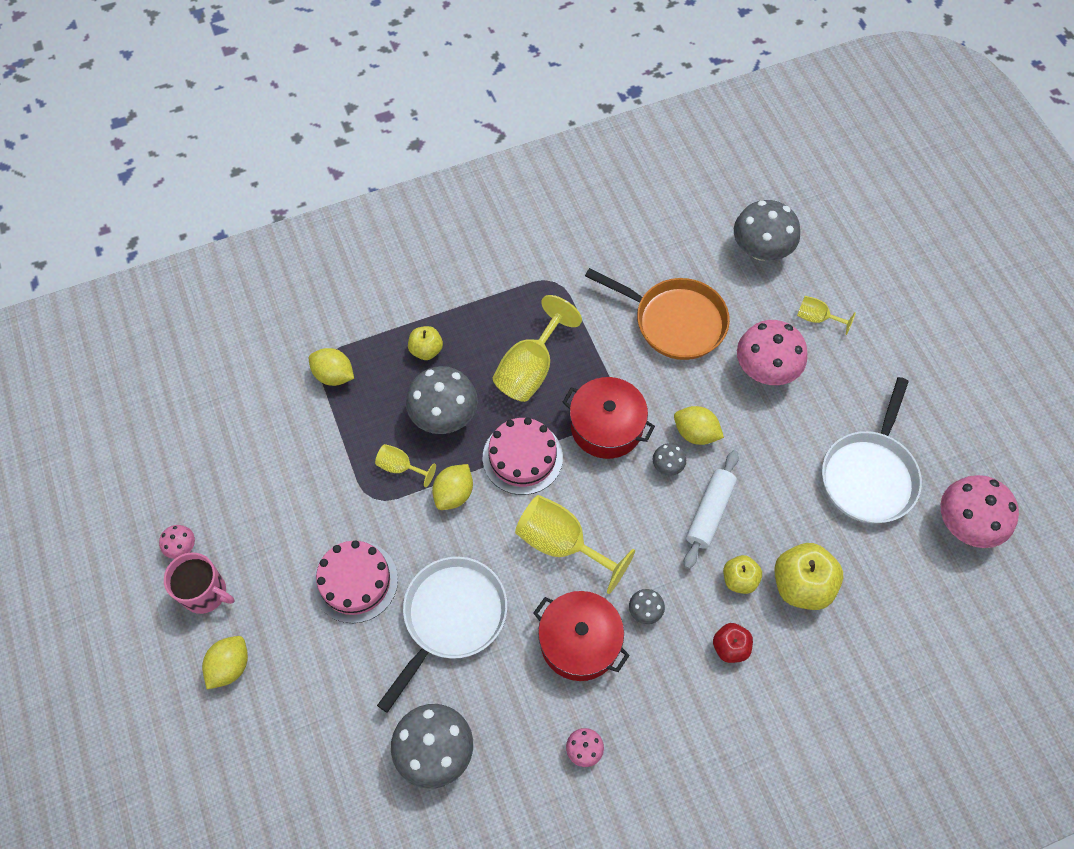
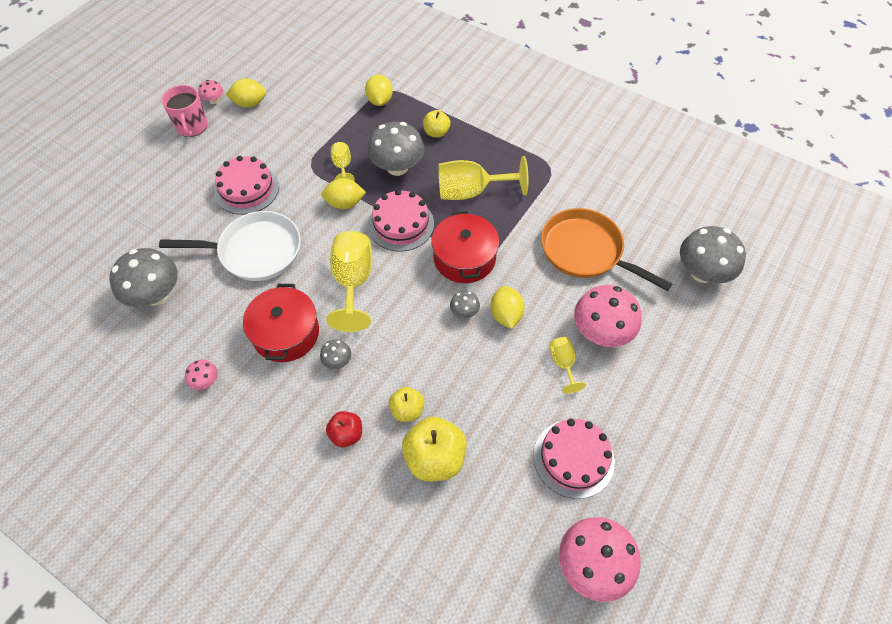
camera: 55 degrees right, 5 degrees down
(230, 666) = (152, 163): yellow lemon -> yellow lemon (250, 103)
(674, 321) = (586, 251): orange pan -> orange pan turned 135 degrees clockwise
(709, 512) = (448, 359): white rolling pin -> none
(817, 318) = (680, 343): yellow goblet -> yellow goblet (563, 364)
(869, 475) = (573, 458): white pan -> pink cake

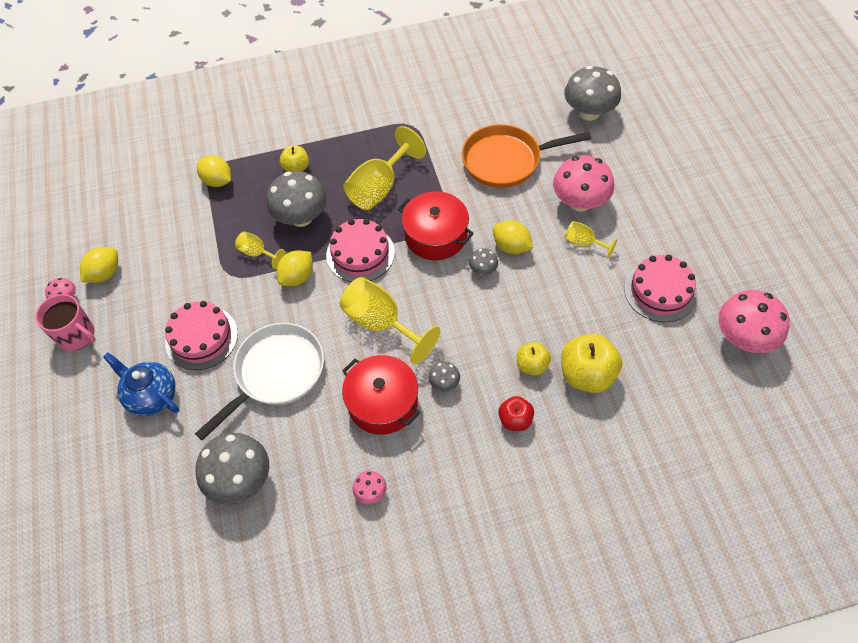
camera: 45 degrees left, 0 degrees up
(180, 198) = (152, 396): none -> blue teapot

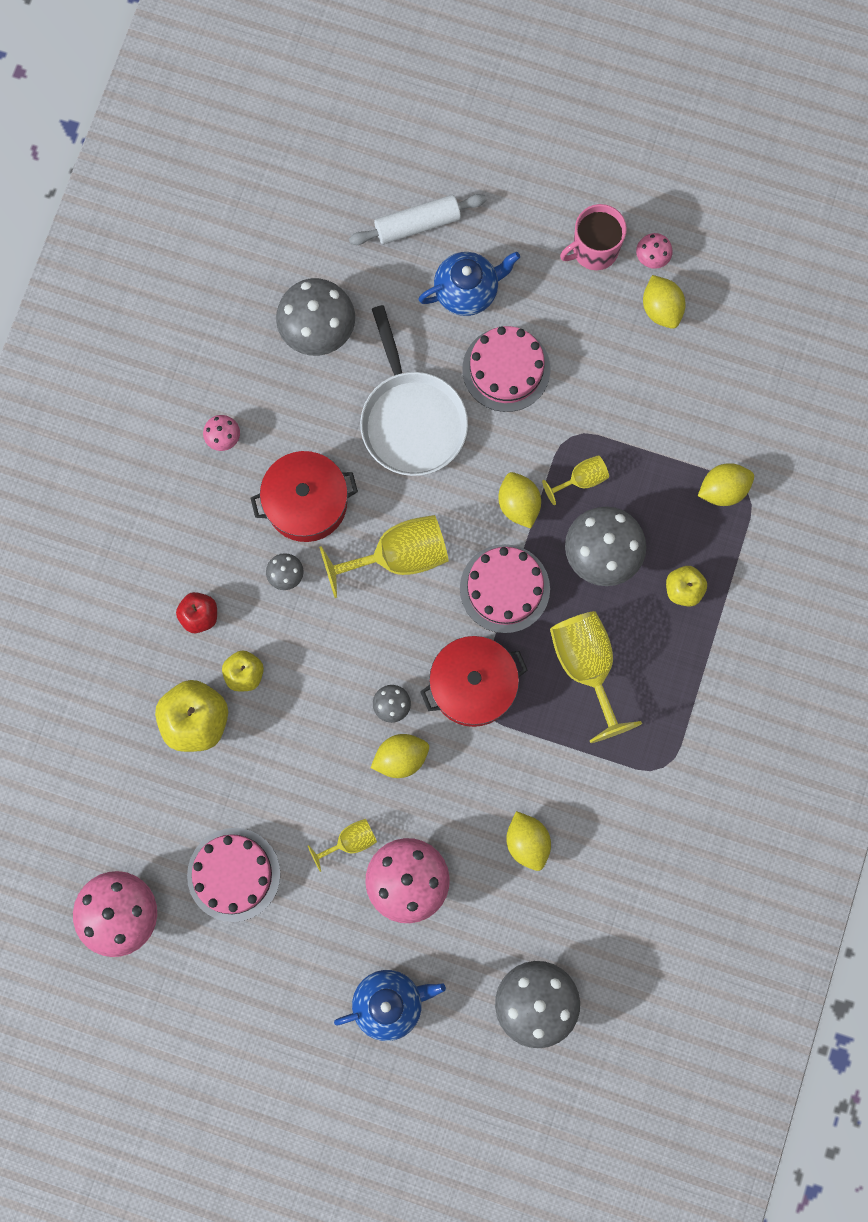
camera: 120 degrees right, 20 degrees up
(110, 462) = (417, 224): none -> white rolling pin
(506, 160) = (527, 842): orange pan -> yellow lemon
(653, 172) = (389, 1003): none -> blue teapot

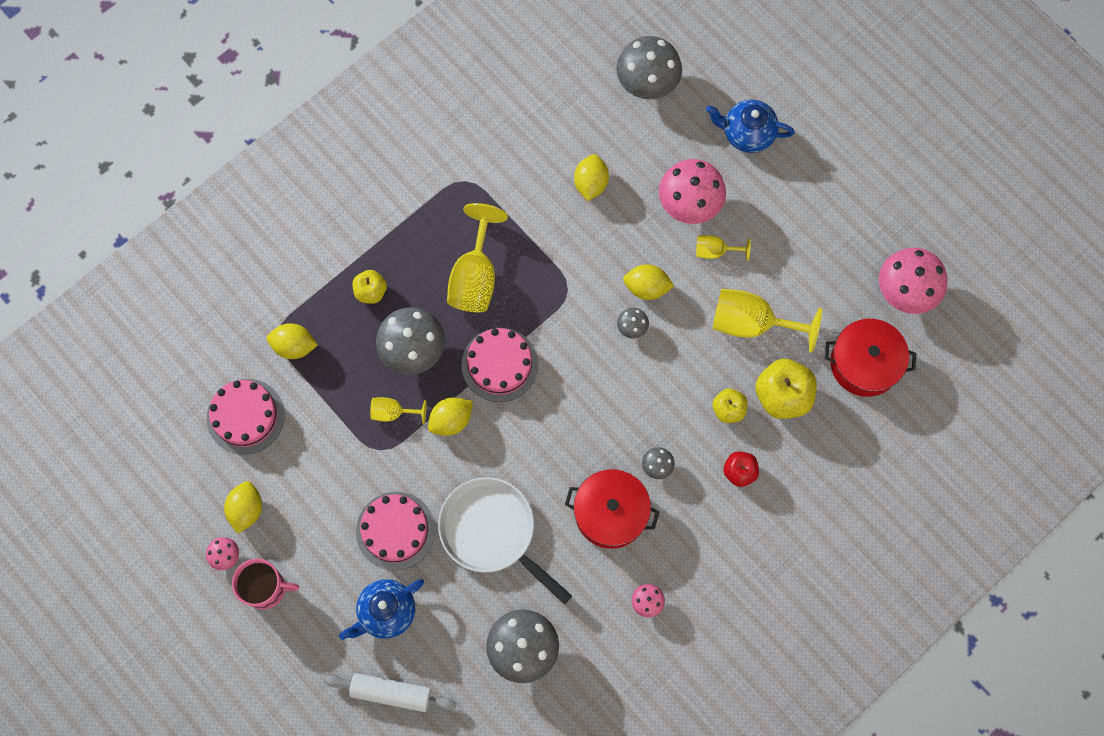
camera: 150 degrees left, 5 degrees down
(233, 874) = (811, 274): pink cake -> pink cake (245, 416)
(398, 556) = (564, 432): yellow goblet -> yellow goblet (751, 323)
(411, 419) = (492, 532): white pan -> white pan turned 60 degrees counterclockwise
(467, 291) = (386, 612): blue teapot -> blue teapot turned 45 degrees counterclockwise
(473, 685) = (565, 309): red pot -> red pot (865, 363)
(518, 504) = (451, 420): yellow lemon -> yellow lemon turned 45 degrees clockwise

